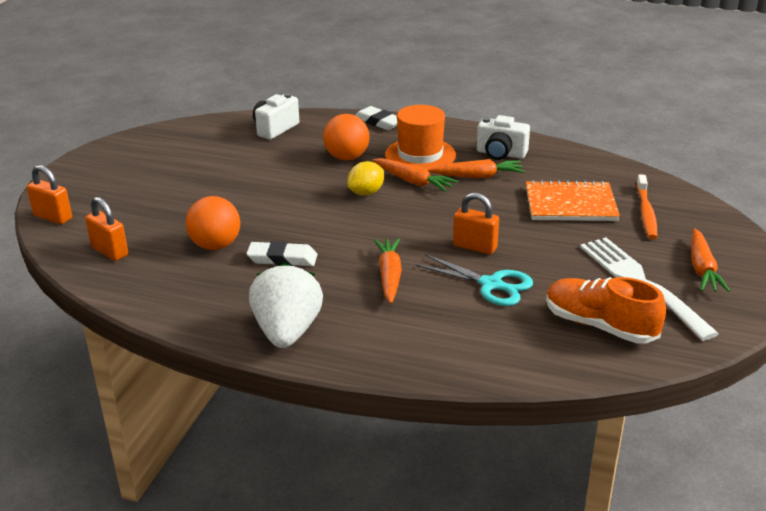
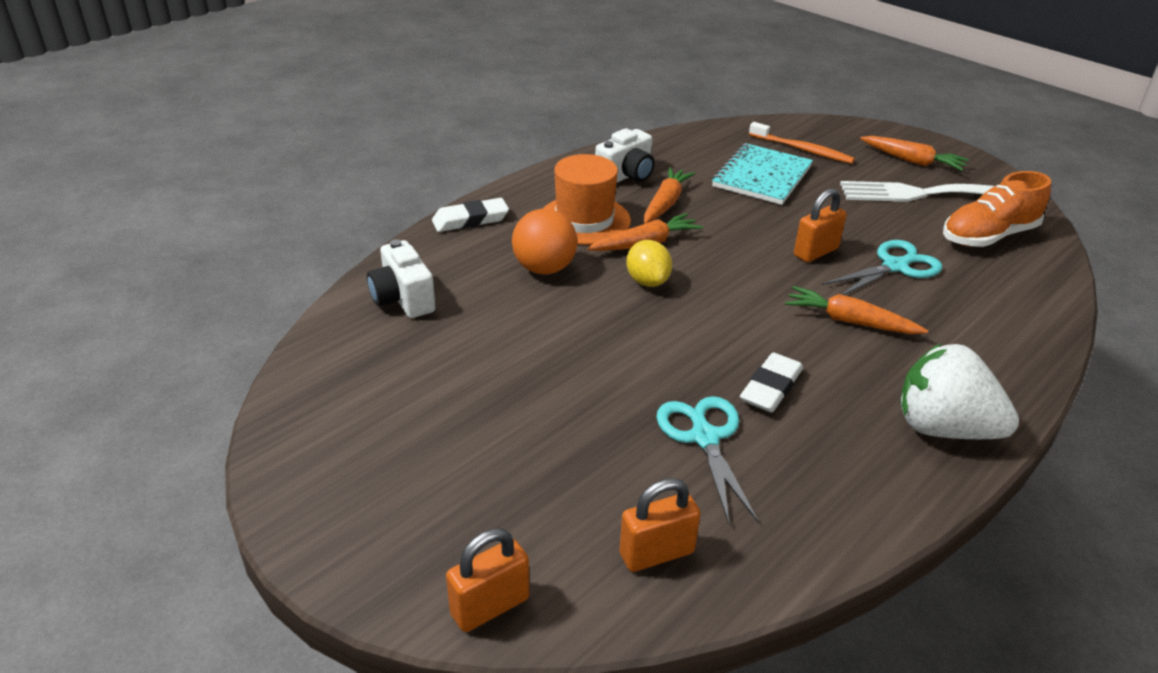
camera: 65 degrees left, 5 degrees up
(215, 245) = (704, 437): orange ball -> turquoise scissors
(570, 204) = (762, 176): orange notebook -> turquoise notebook

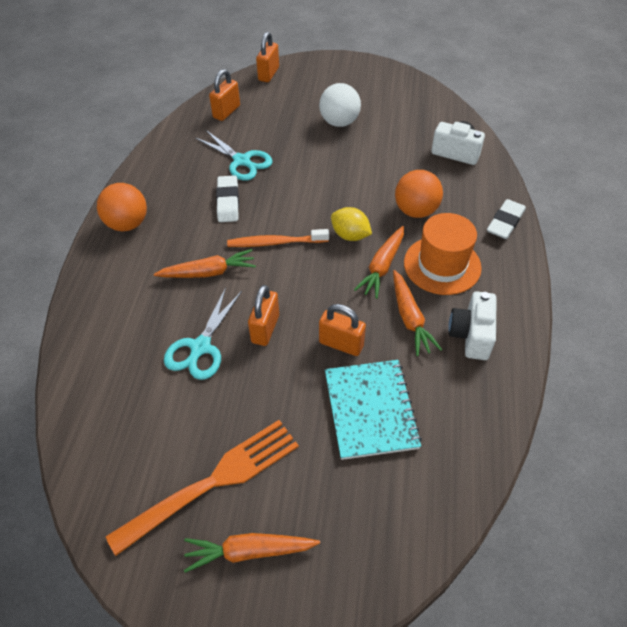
camera: 145 degrees right, 15 degrees up
(489, 420) = (339, 122): none -> white ball
(748, 215) = (341, 344): none -> orange padlock
(802, 150) = (369, 492): orange toothbrush -> orange toothbrush (275, 242)
(925, 194) = (212, 483): white fork -> orange fork
(943, 428) = (127, 224): white strawberry -> orange ball
(988, 236) = (136, 440): orange shoe -> none

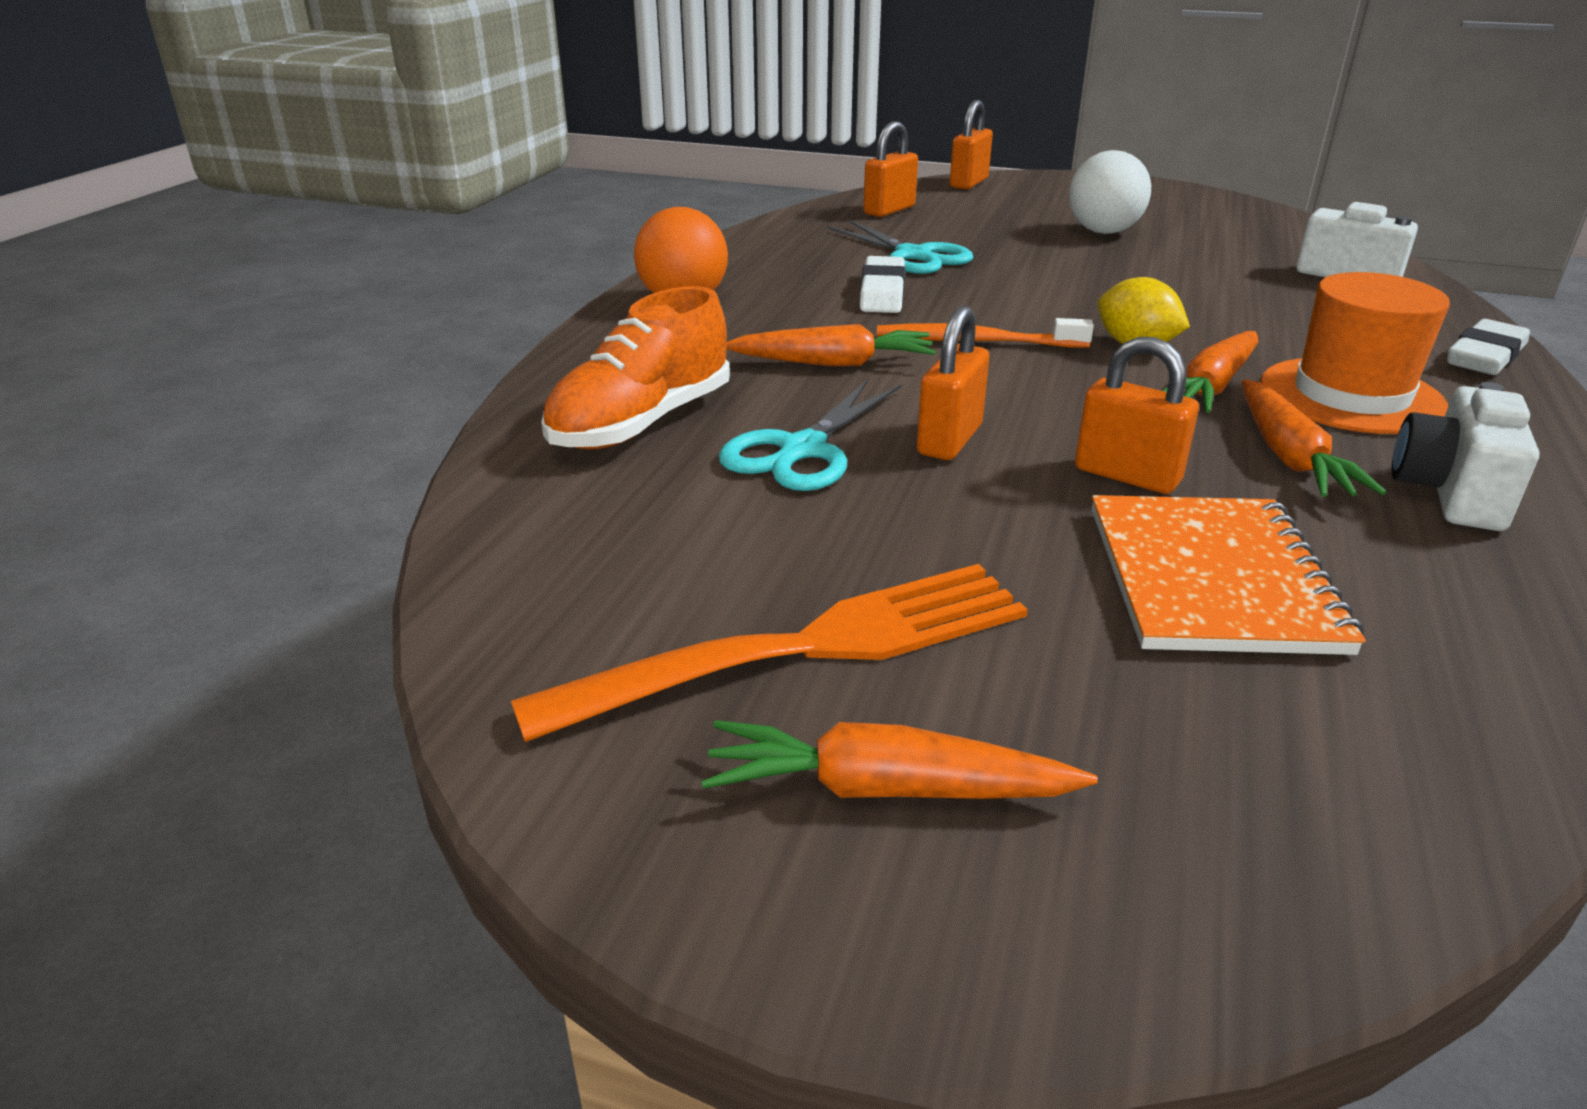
camera: 10 degrees right, 20 degrees down
(124, 337) = (641, 423): none -> orange shoe
(370, 410) = (1211, 578): turquoise notebook -> orange notebook
(416, 211) = (1276, 329): orange ball -> none

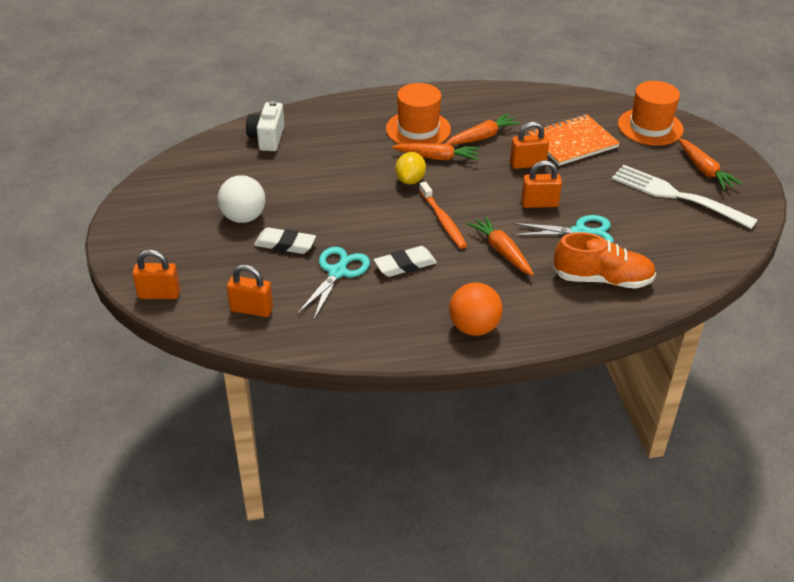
camera: 120 degrees left, 10 degrees up
(800, 650) = (678, 196): orange fork -> white fork
(1127, 475) = (527, 164): orange padlock -> orange padlock turned 75 degrees clockwise
(1261, 797) = (650, 127): none -> orange hat
(1450, 493) = (480, 109): white camera -> none
(1484, 356) = (352, 105): white eraser -> white eraser (285, 244)

